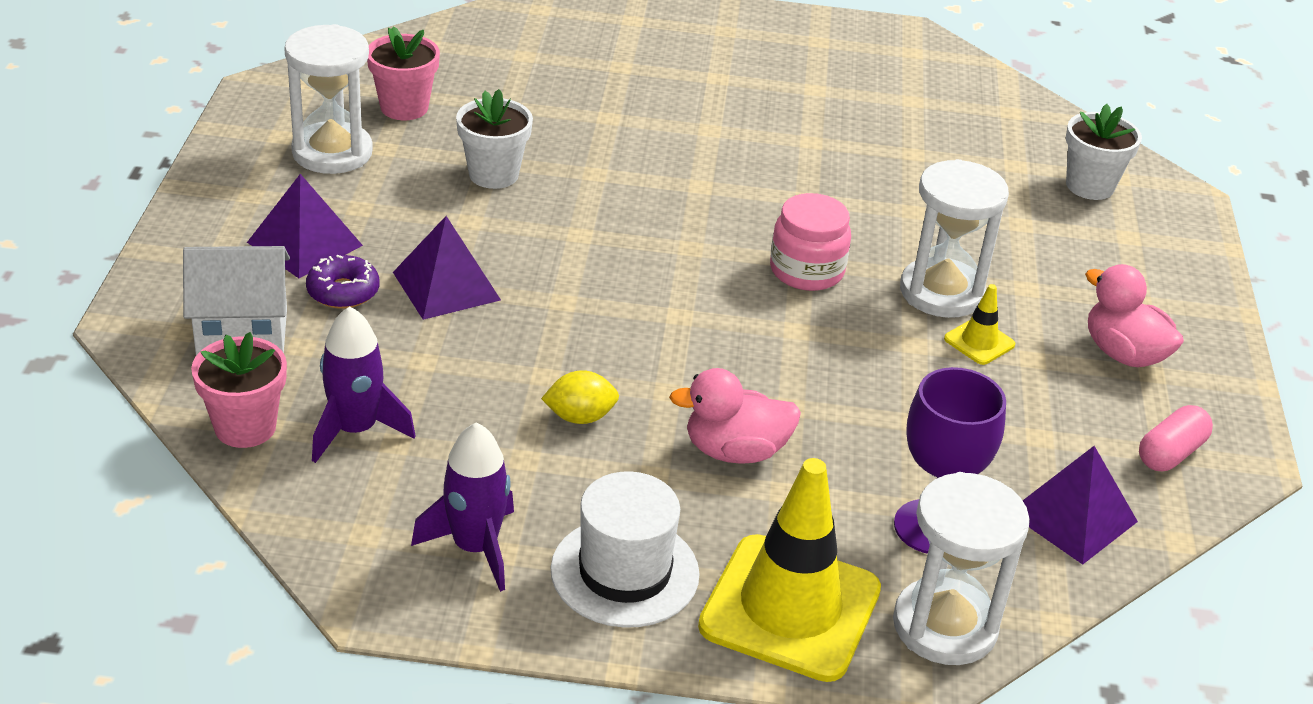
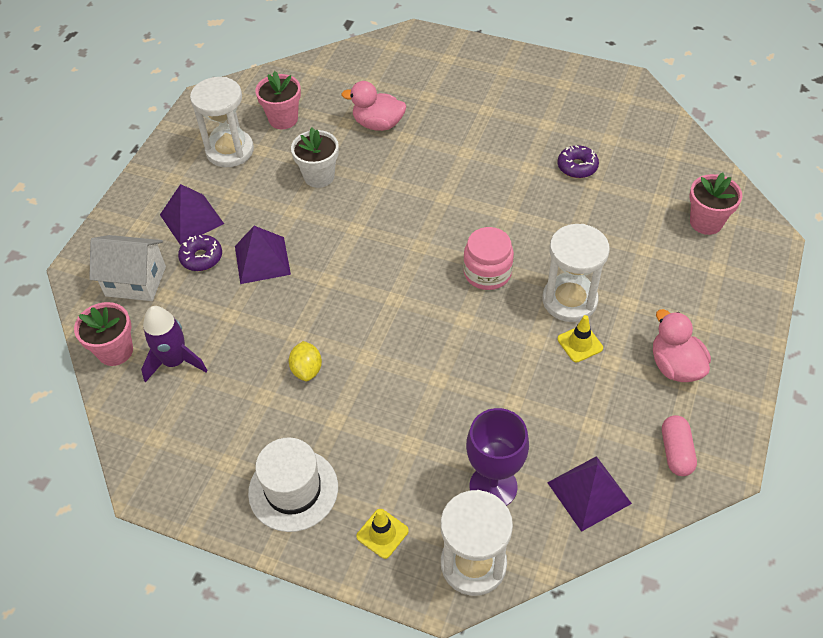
camera: 20 degrees right, 15 degrees up
(475, 548) = (213, 458): purple rocket -> none
(580, 417) = (307, 370): yellow lemon -> yellow lemon turned 75 degrees clockwise
(735, 451) = (391, 409): pink duck -> pink duck (378, 124)
(790, 608) = (382, 533): yellow traffic cone -> yellow traffic cone, size x0.43
(881, 135) = (577, 166): none -> purple donut
(1089, 186) = (706, 222): white flower pot -> pink flower pot
(1170, 453) = (676, 452): pink capsule -> pink capsule turned 60 degrees counterclockwise

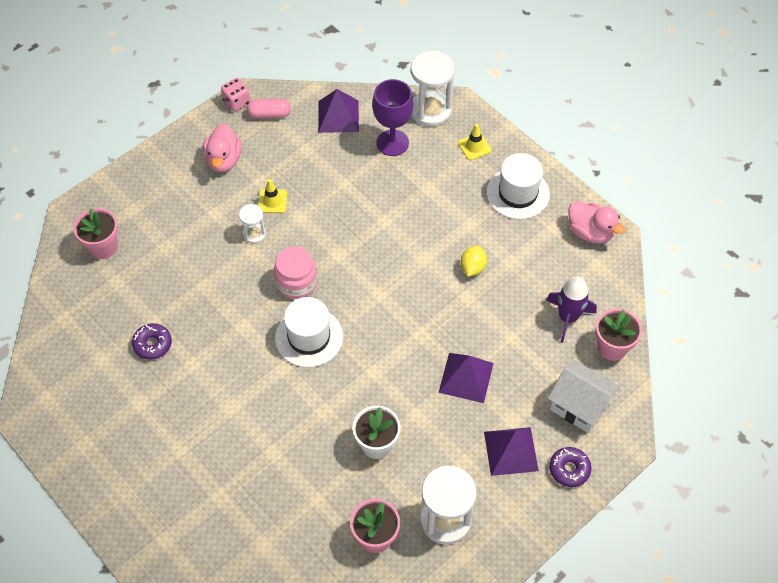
camera: 155 degrees left, 5 degrees up
(201, 257) = (516, 404): purple donut -> purple donut (569, 469)
(378, 124) = (288, 482): pink duck -> pink duck (590, 232)
(438, 231) = (309, 337): none -> white hat
(569, 300) = (254, 234): white hourglass -> white hourglass, size x0.52
(676, 452) = (269, 114): pink capsule -> pink capsule turned 60 degrees clockwise
(730, 449) = (237, 102): none -> pink dice

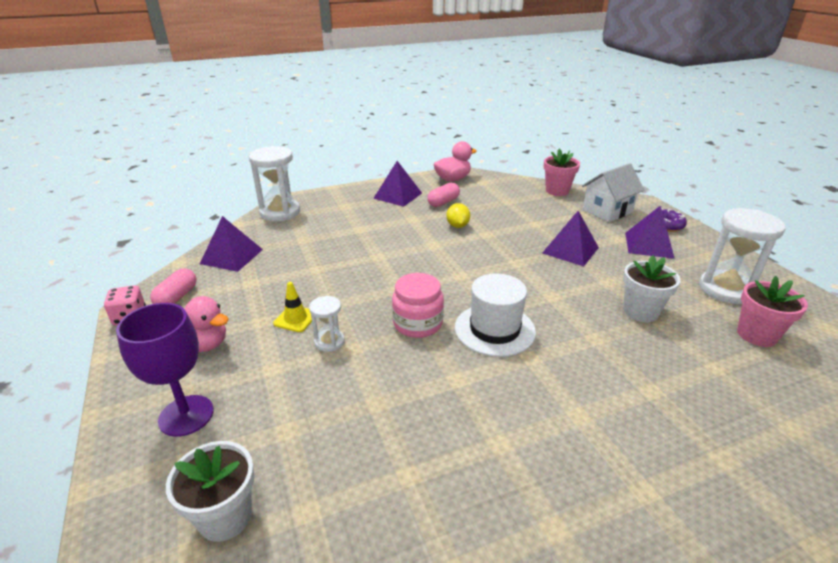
camera: 70 degrees left, 25 degrees down
(103, 247) = (225, 517): pink flower pot -> white flower pot
(152, 344) = (449, 485): purple donut -> none
(392, 143) = (294, 235): purple goblet -> purple goblet (186, 415)
(472, 267) = (457, 226): yellow lemon -> yellow lemon turned 45 degrees clockwise
(474, 147) = (337, 202): yellow traffic cone -> none
(518, 193) = (397, 195): white hat -> purple pyramid
(522, 240) = (443, 202): none -> pink capsule
(568, 317) = (525, 200): purple rocket -> none

